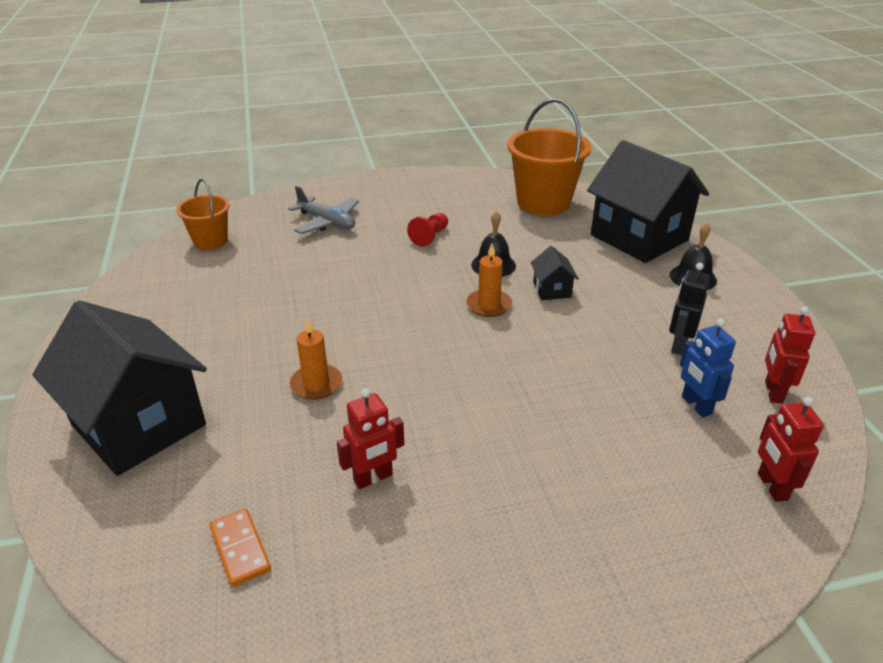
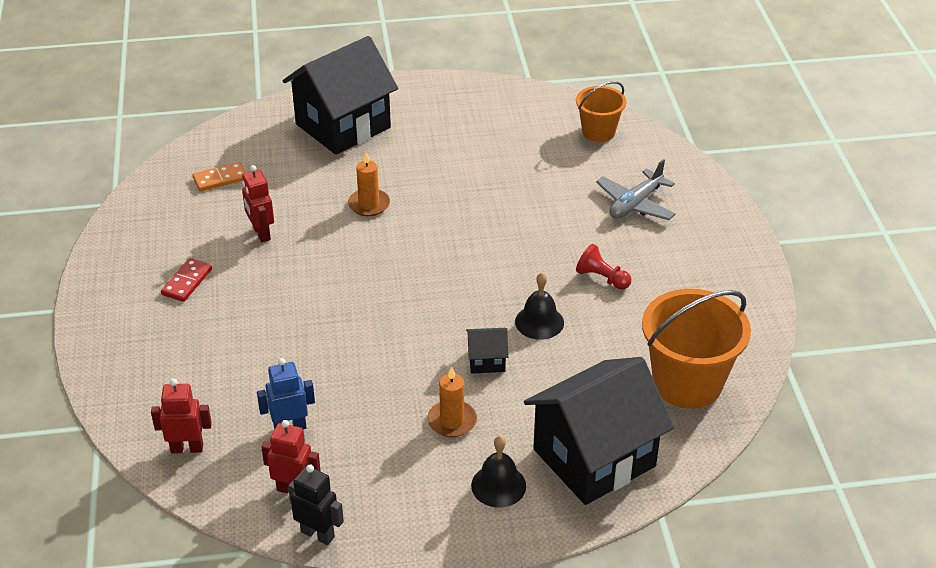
camera: 95 degrees right, 5 degrees up
(484, 545) = (187, 282): none -> red domino
(489, 305) = (465, 311): orange candle -> orange candle (452, 421)
(679, 345) = (377, 439): black robot -> black robot (318, 534)

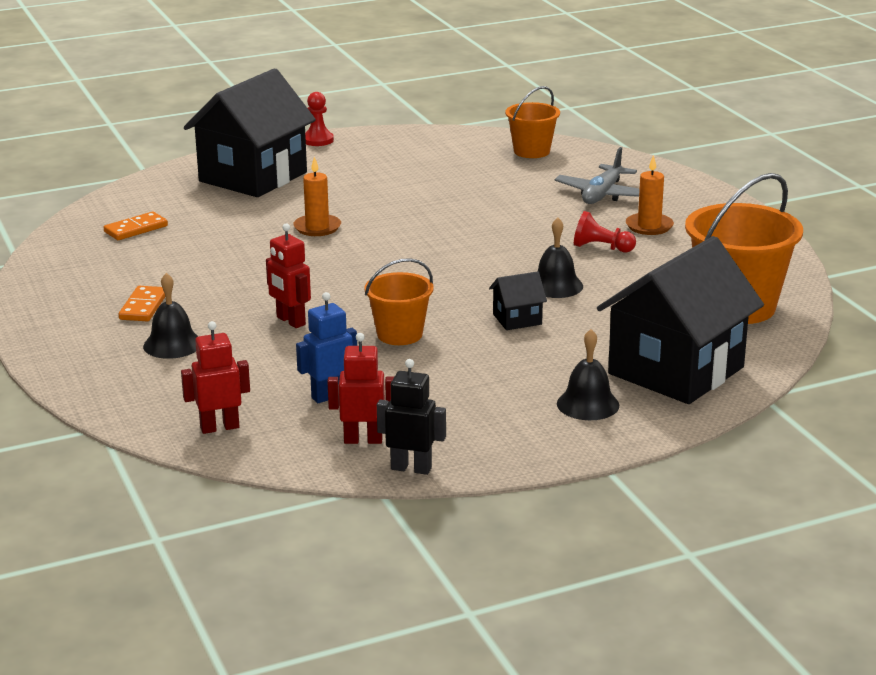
camera: 15 degrees left, 15 degrees down
(187, 282) = (143, 307): red domino -> orange domino
(191, 335) = (172, 344): none -> black bell
(261, 233) = (208, 262): red robot -> red robot (290, 321)
(379, 360) = (399, 334): none -> orange bucket
(418, 84) = (318, 140): none -> red pawn
(452, 421) = (507, 366): orange candle -> orange candle (649, 226)

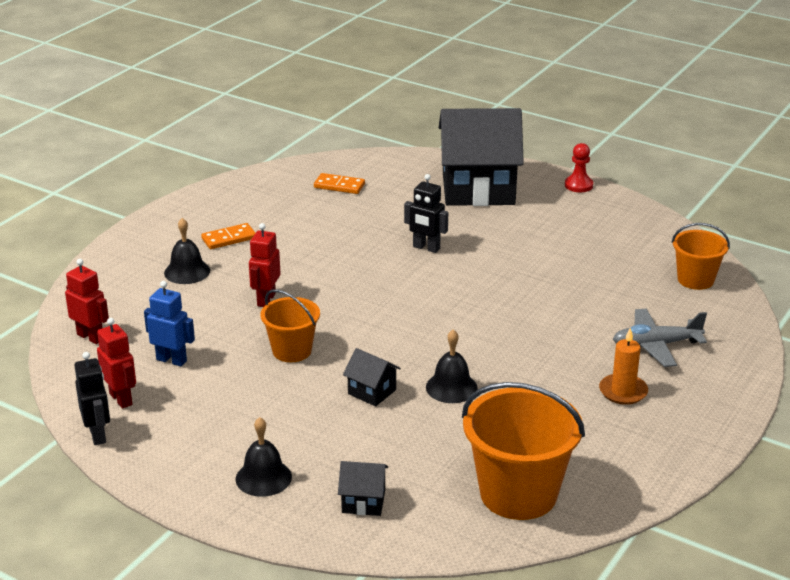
camera: 55 degrees right, 5 degrees up
(317, 227) = (426, 248): orange candle -> black robot
(601, 248) = (549, 383): red pawn -> none
(676, 370) = (363, 502): black house -> black house, size x0.41

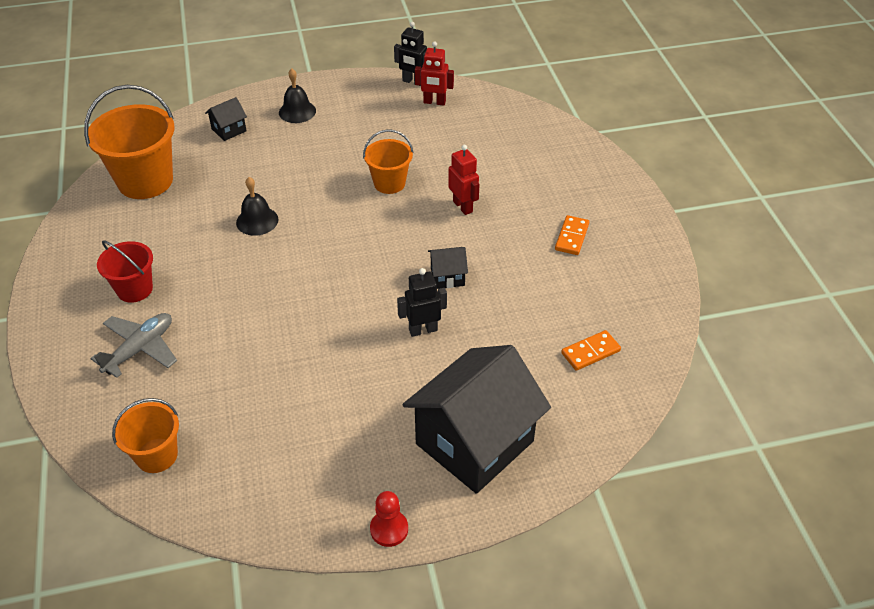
camera: 135 degrees right, 15 degrees up
(90, 337) = (515, 120): red robot -> none
(172, 360) = (447, 136): blue robot -> none
(187, 271) = (547, 193): black bell -> none
(372, 392) = (303, 188): black house -> black house (447, 277)
(623, 391) = (134, 289): orange candle -> red bucket

